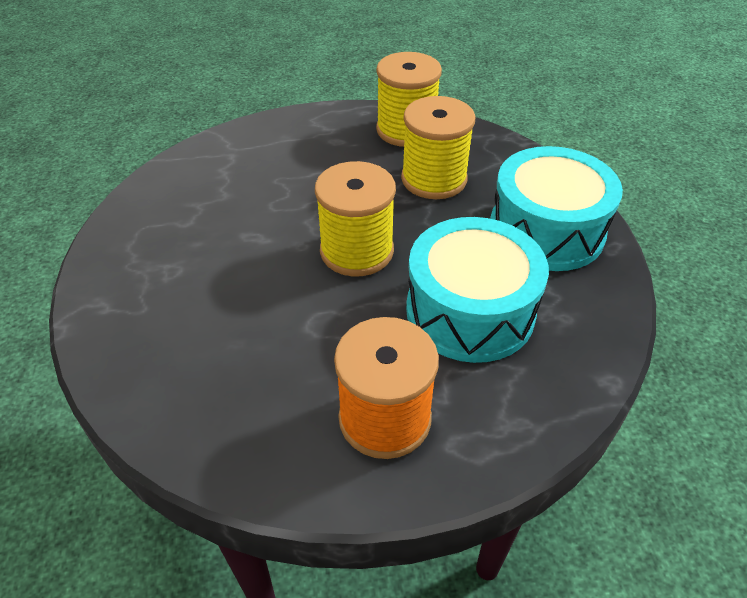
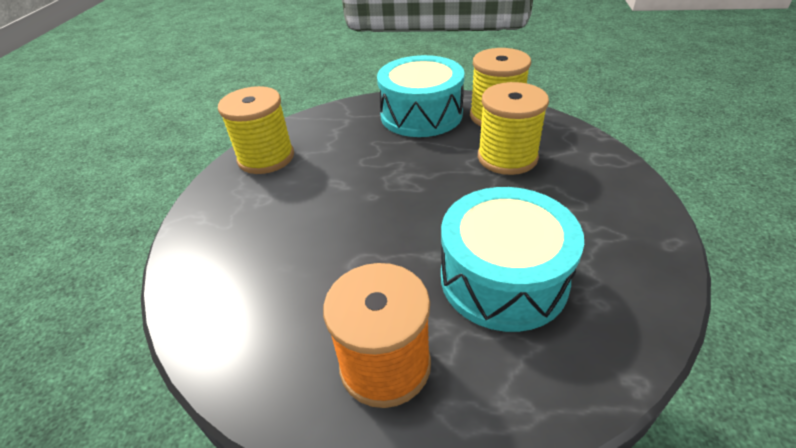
camera: 20 degrees right, 5 degrees down
(356, 251) = (417, 207): yellow spool -> yellow spool (266, 158)
(546, 230) = (603, 216): turquoise drum -> turquoise drum (421, 115)

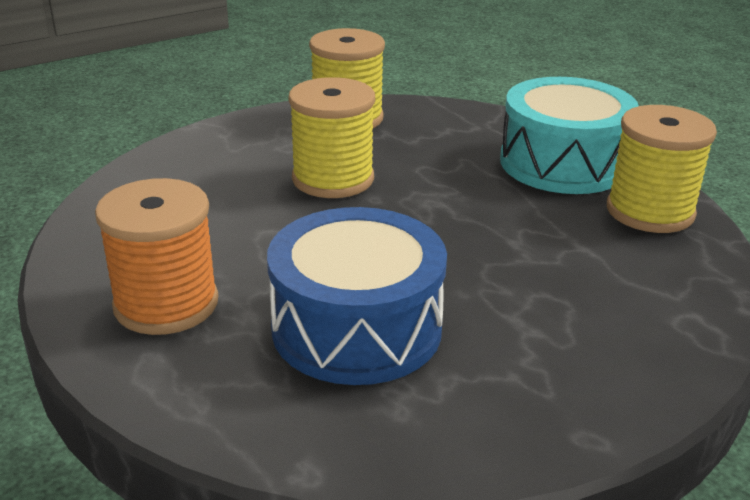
camera: 45 degrees right, 10 degrees down
(503, 278) = (356, 328): turquoise drum -> blue drum
(507, 157) = (574, 252): yellow spool -> yellow spool (333, 179)

